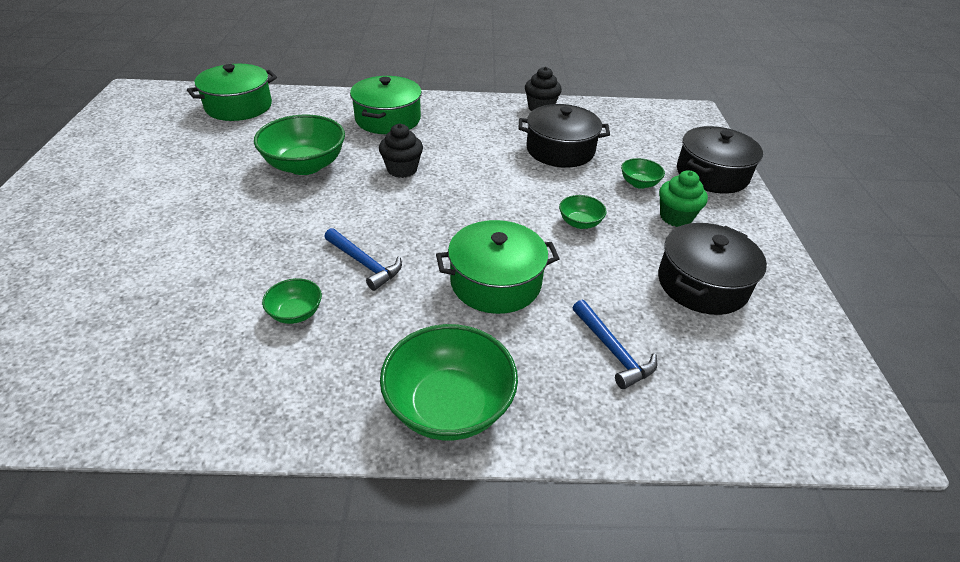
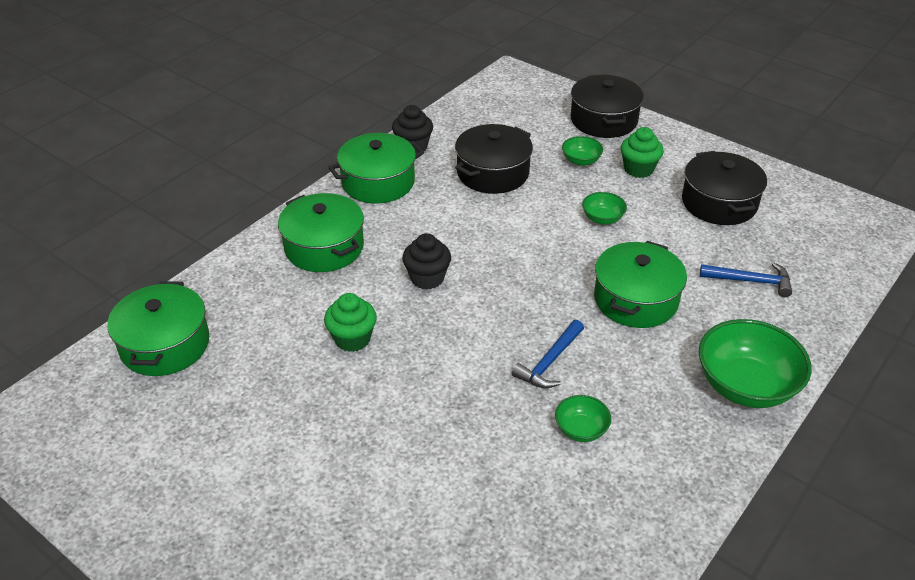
camera: 50 degrees left, 0 degrees up
(305, 165) = (352, 339): green bowl -> green cupcake
(365, 264) = (549, 362): blue hammer -> blue hammer turned 135 degrees clockwise
(482, 111) = (378, 182): none -> green pot

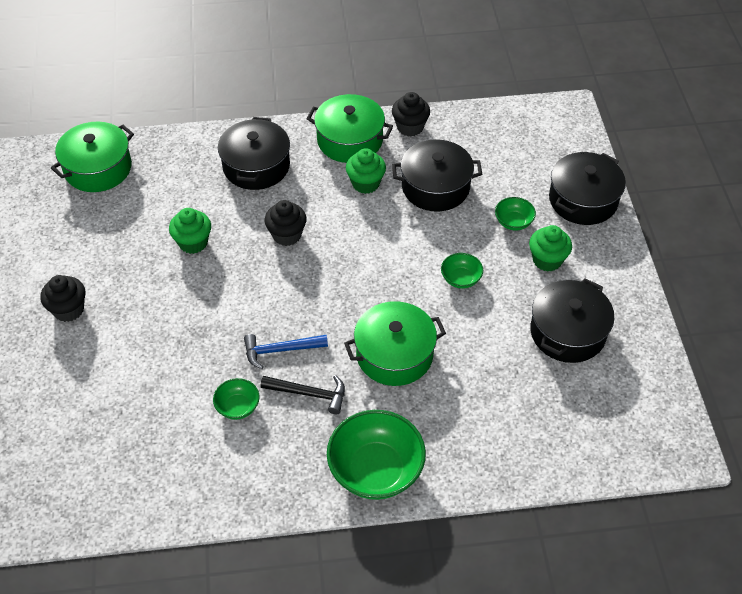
camera: 45 degrees right, 10 degrees up
(309, 479) = (68, 310): none -> black cupcake
(324, 247) = (256, 166): green pot -> black pot
(436, 203) = (365, 183): none -> green cupcake
(619, 374) = (309, 394): none -> black hammer
(751, 281) = (495, 407): blue hammer -> none

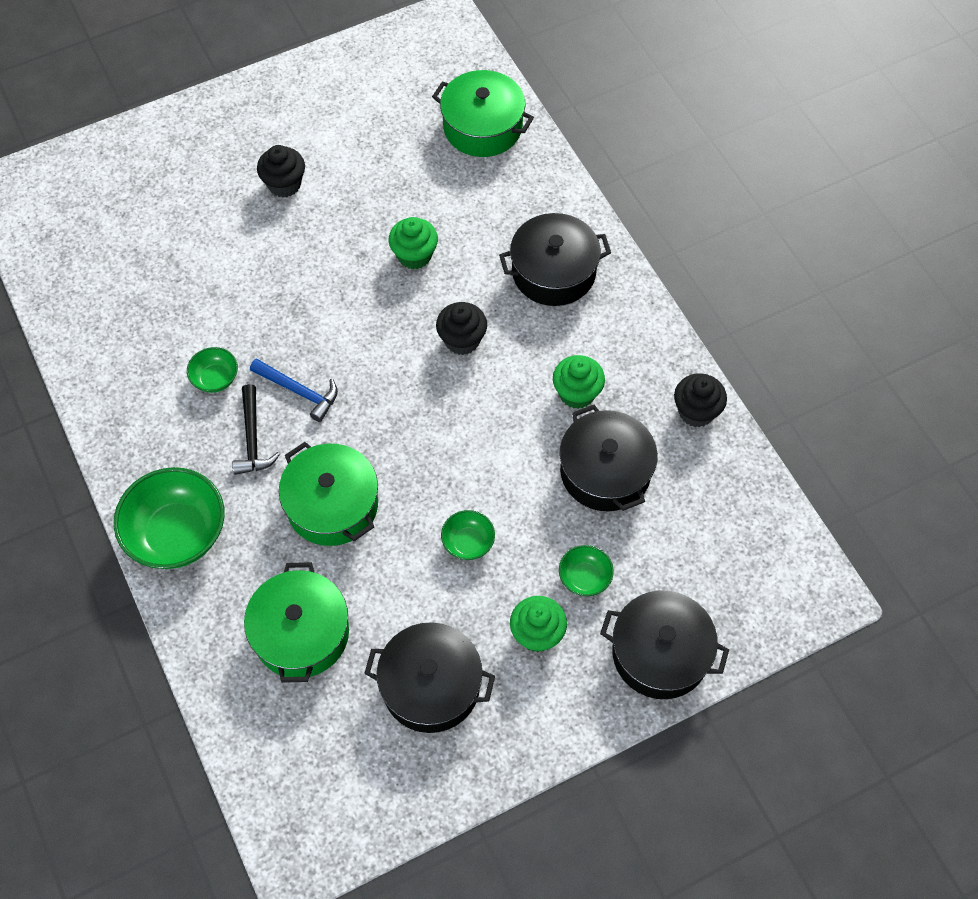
camera: 70 degrees right, 10 degrees up
(280, 350) = (299, 391): blue hammer -> blue hammer turned 150 degrees clockwise
(350, 140) = (641, 353): green pot -> green pot (301, 633)

